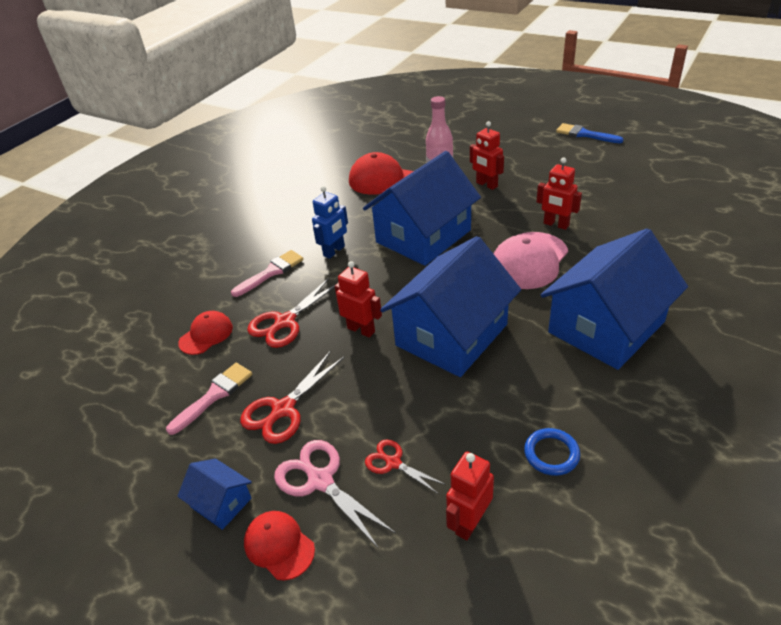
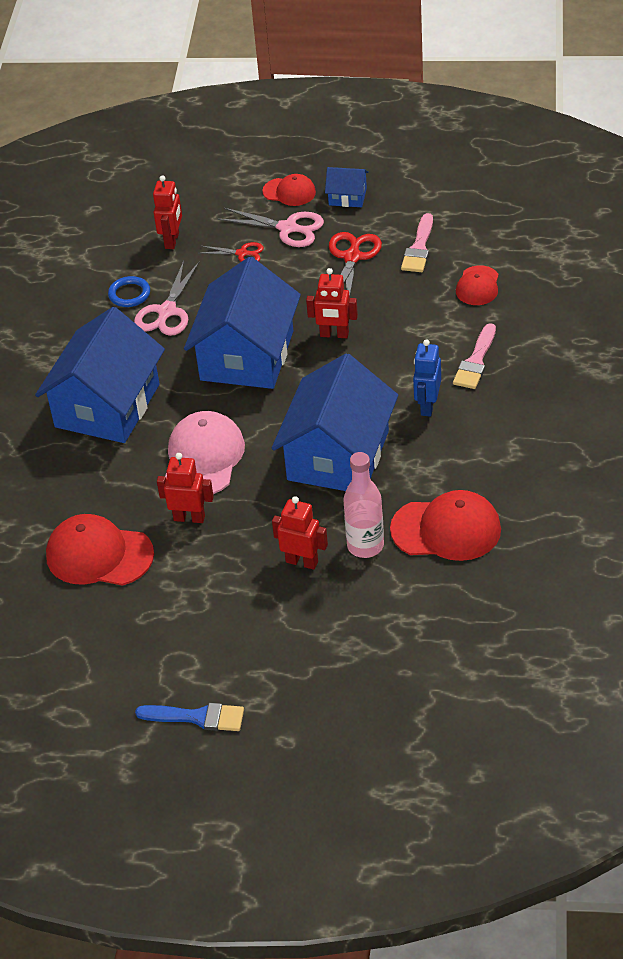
camera: 155 degrees right, 5 degrees up
(285, 322) = (413, 319): red scissors -> none
(513, 413) = (167, 311): none -> pink scissors
(634, 218) = (99, 555): none -> red cap

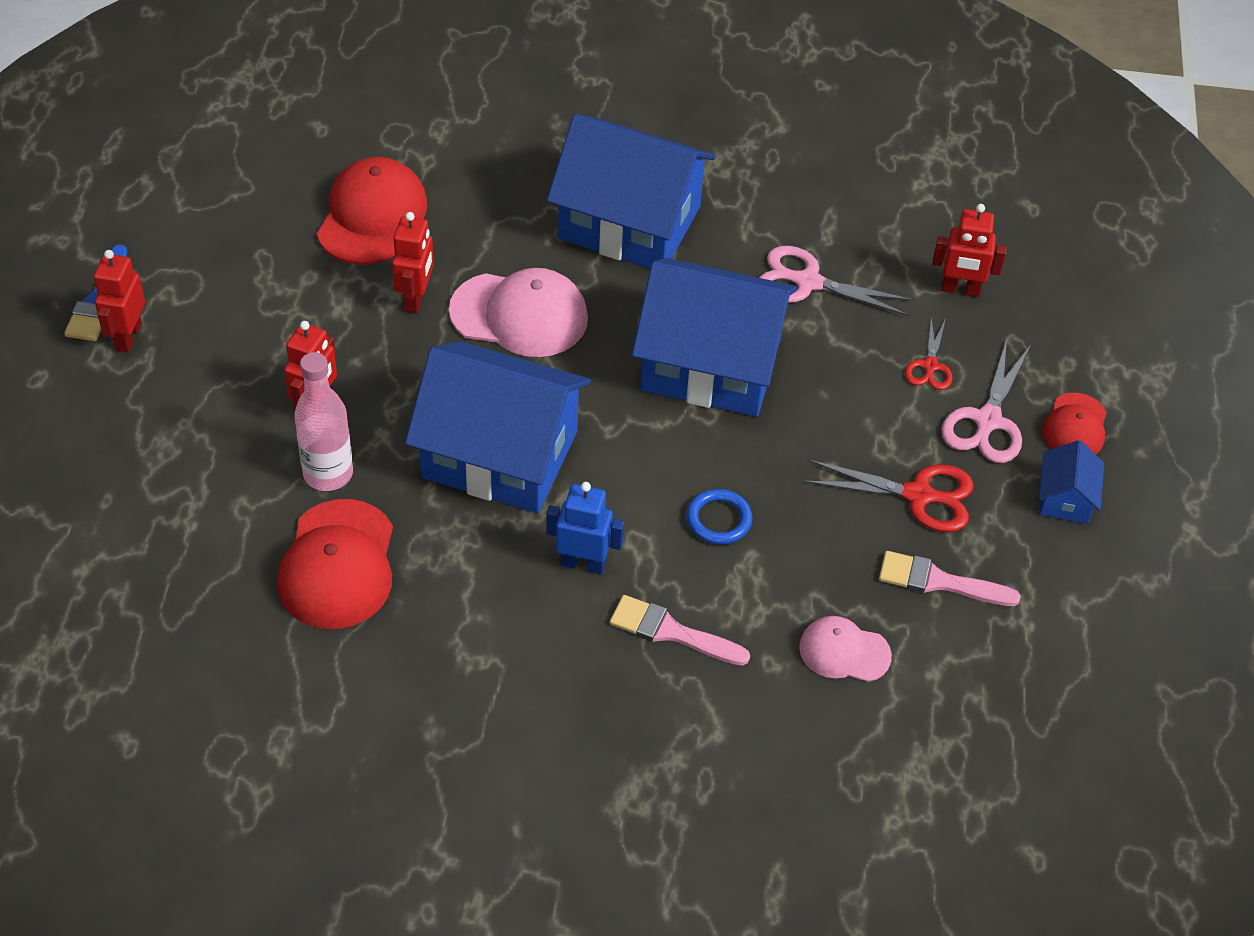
camera: 85 degrees right, 5 degrees up
(129, 294) = (846, 244): blue ring -> blue ring (718, 520)
(334, 334) = (745, 464): red robot -> red robot (128, 337)
(477, 286) = (844, 651): red cap -> pink cap

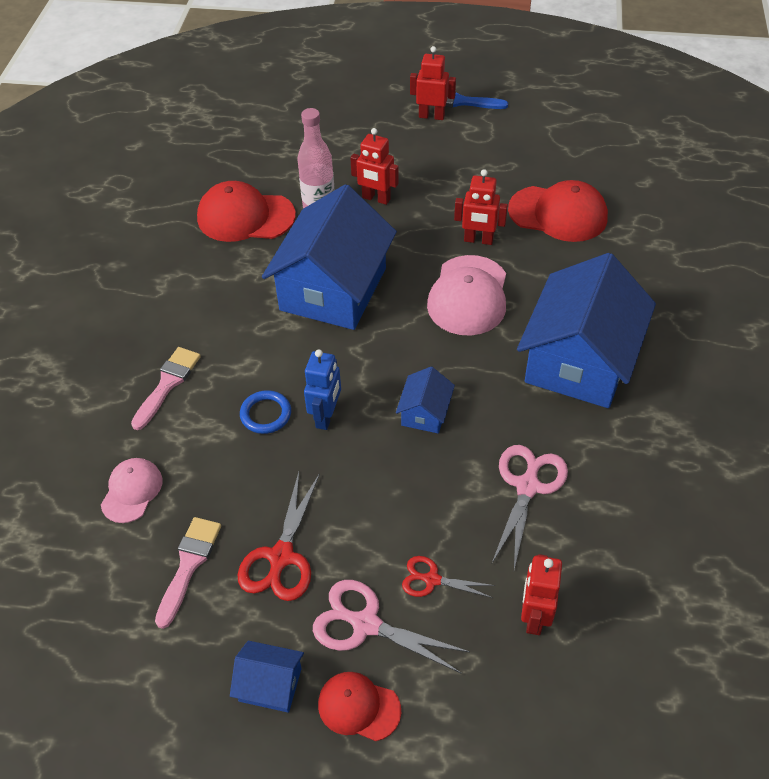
camera: 95 degrees right, 0 degrees up
(583, 563) = (233, 335): blue robot -> blue robot (326, 416)
(711, 364) = (425, 413): blue house -> blue house, size x0.43

